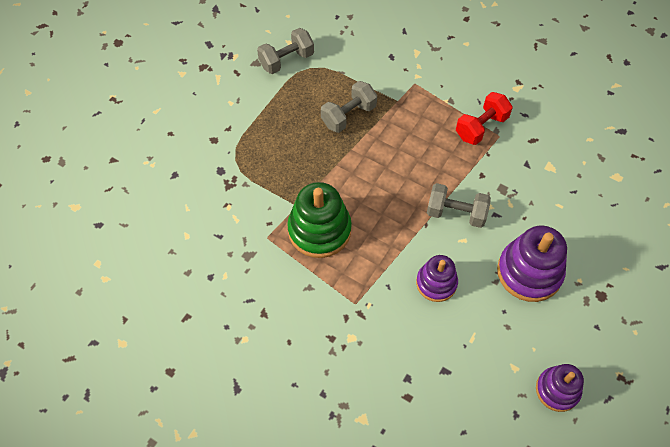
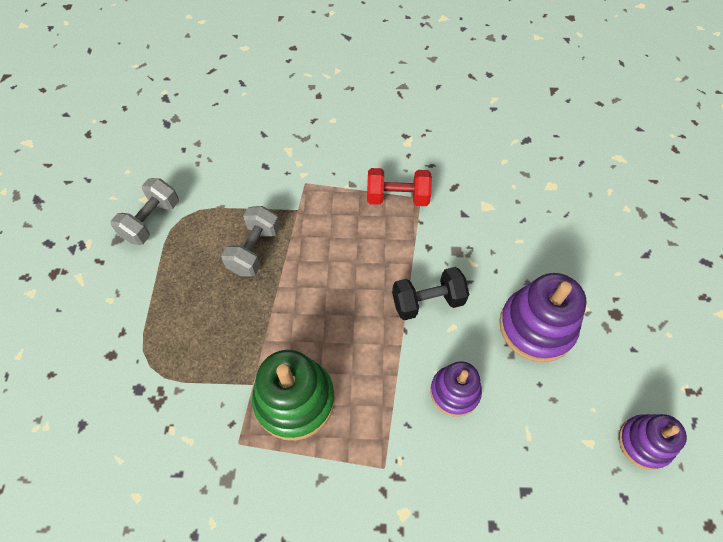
camera: 30 degrees left, 0 degrees up
(456, 213) = (427, 301): grey dumbbell -> black dumbbell
(481, 127) = (397, 197): red dumbbell -> red dumbbell turned 75 degrees clockwise

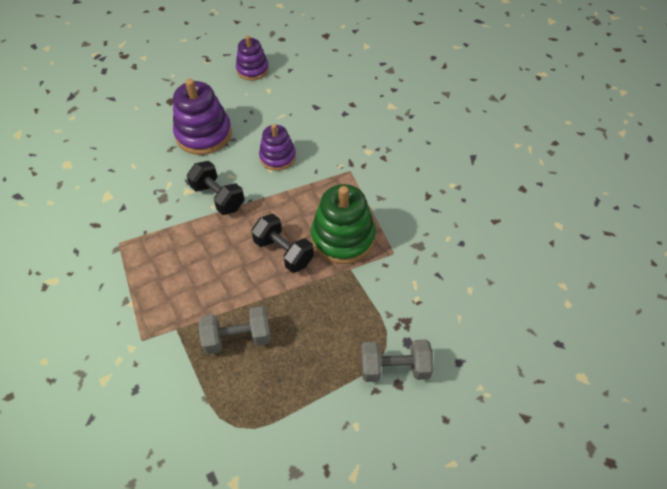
camera: 120 degrees left, 5 degrees down
(151, 221) = (255, 454): grey dumbbell -> grey dumbbell (394, 367)
(316, 331) = (284, 252): none -> black dumbbell
(397, 197) = (125, 259): red dumbbell -> none

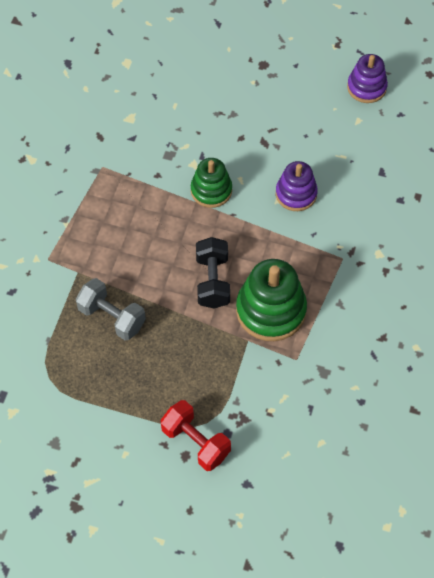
camera: 45 degrees right, 5 degrees up
(204, 134) = (258, 121): purple stacking toy -> none
(218, 197) = (211, 190): black dumbbell -> green stacking toy
(394, 367) = (196, 442): grey dumbbell -> red dumbbell

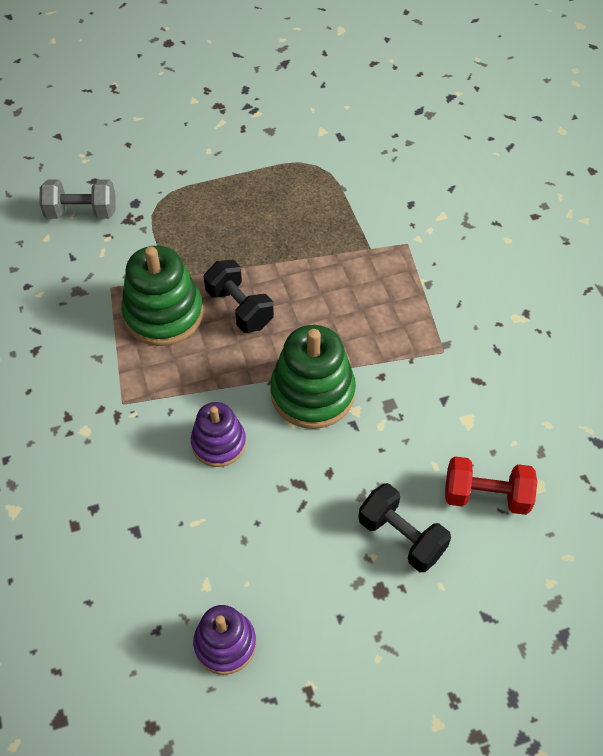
camera: 145 degrees right, 5 degrees down
(112, 317) = (306, 231): grey dumbbell -> grey dumbbell (82, 212)
(196, 442) = (156, 185): red dumbbell -> red dumbbell (486, 496)
(211, 190) = (312, 393): green stacking toy -> green stacking toy, size x1.60
(229, 82) = (401, 537): none -> black dumbbell

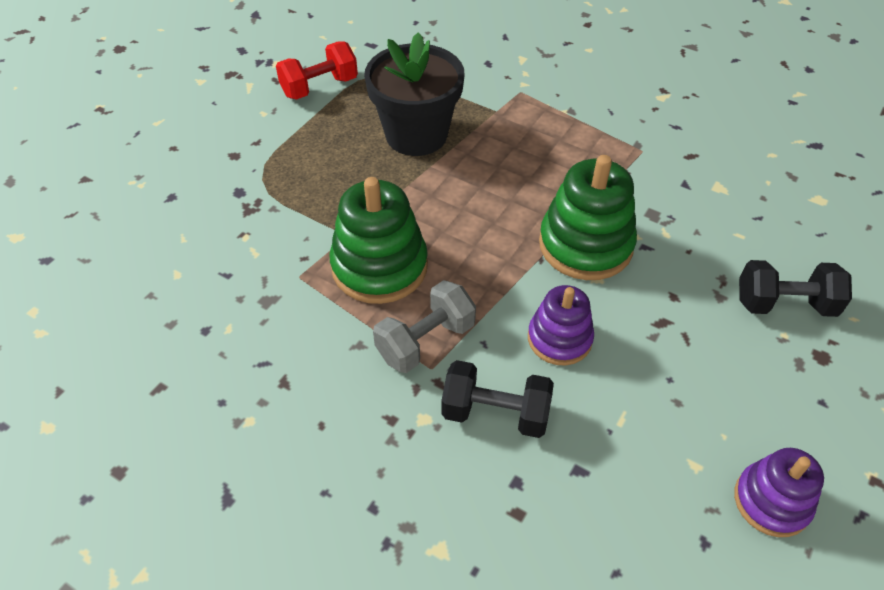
camera: 40 degrees left, 5 degrees down
(82, 212) = (191, 230): grey dumbbell -> grey dumbbell (425, 341)
(239, 308) = (444, 219): black dumbbell -> black dumbbell (495, 413)
(291, 232) = (416, 135): none -> black flower pot
(486, 496) = (798, 231): red dumbbell -> red dumbbell (319, 87)

